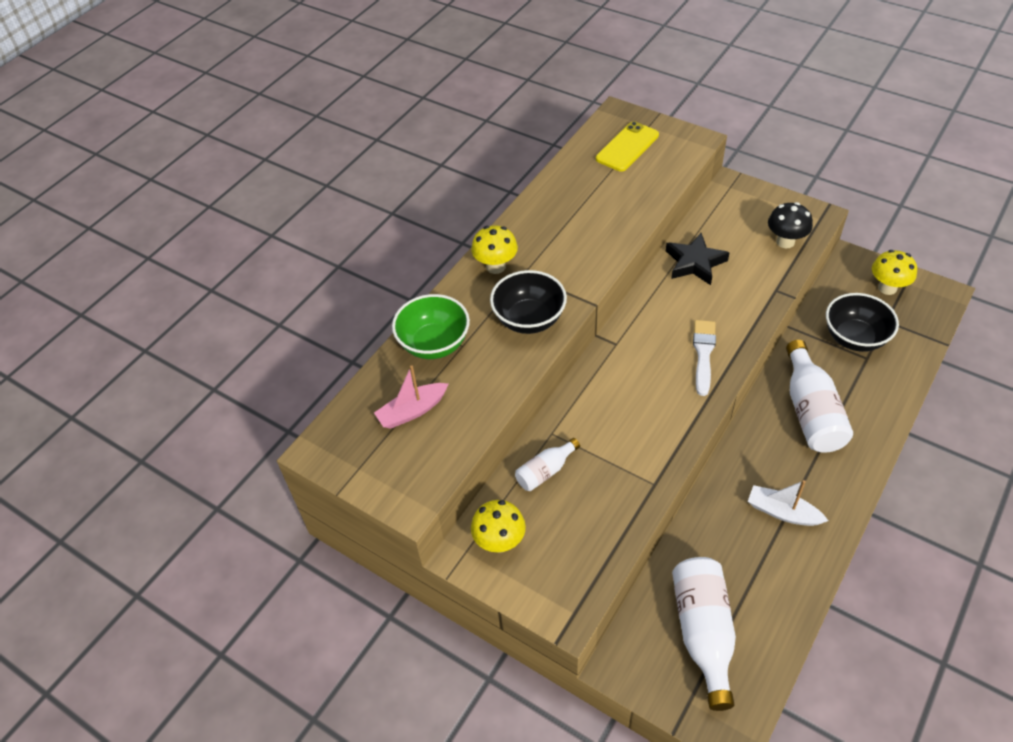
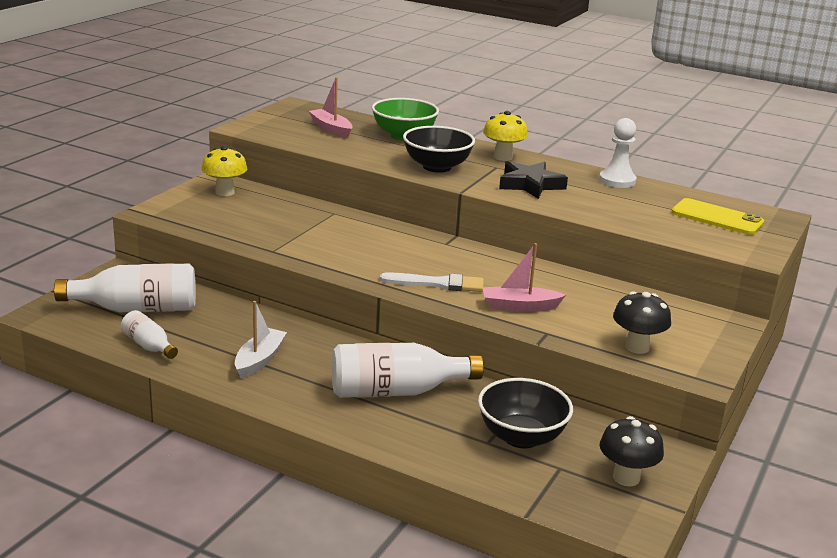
camera: 80 degrees right, 25 degrees down
(545, 471) = (292, 209): white bottle -> white bottle (149, 346)
(550, 194) = (617, 180): none -> white pawn
(695, 263) = (577, 289): black star -> black star (530, 185)
(734, 302) = (519, 306): none -> pink boat
(887, 288) = (626, 478): yellow mushroom -> black mushroom

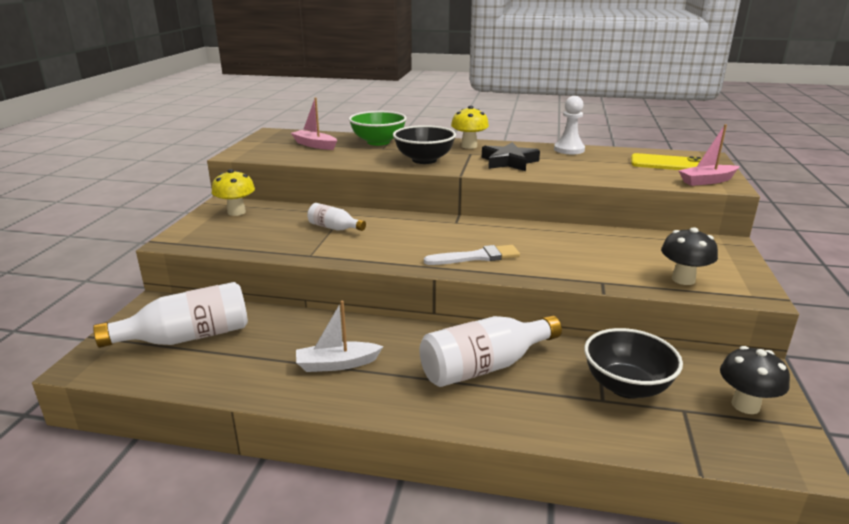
camera: 15 degrees left, 0 degrees up
(149, 346) = (217, 375): white bottle -> white bottle (334, 228)
(259, 360) = (337, 364): white boat -> white boat turned 105 degrees counterclockwise
(519, 306) = (559, 263): pink boat -> pink boat (707, 181)

